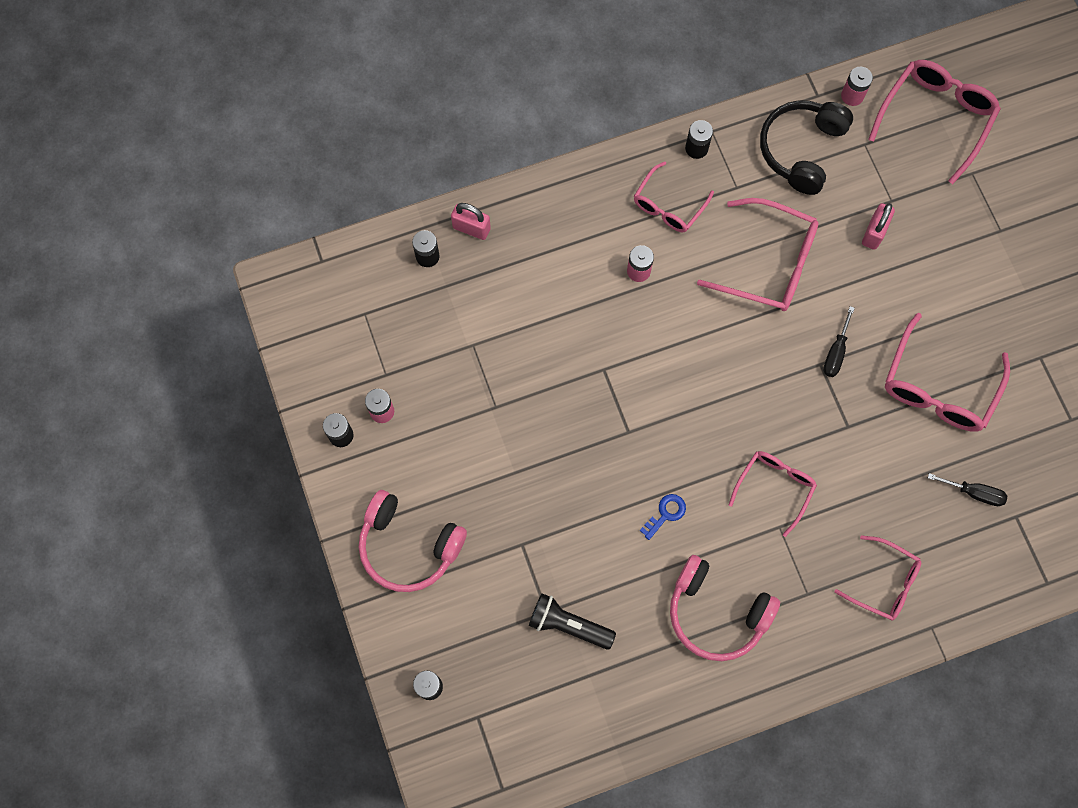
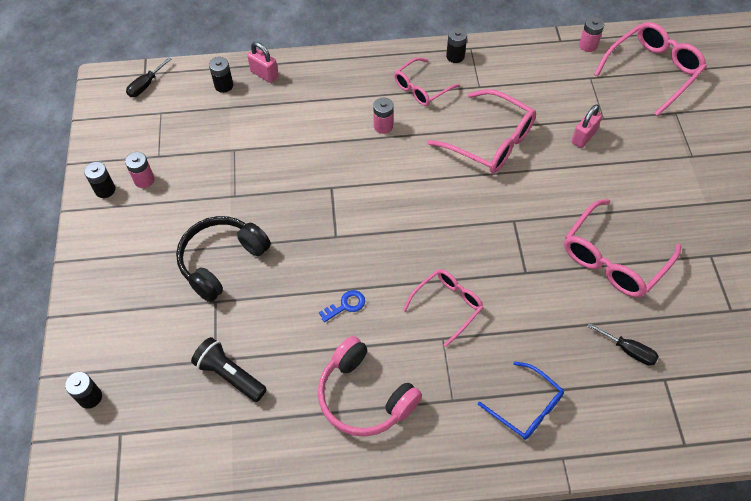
camera: 15 degrees right, 15 degrees down
(409, 546) = (122, 281): pink headphones -> none
(801, 150) = (538, 72): black headphones -> black headphones (221, 261)
(835, 352) = (529, 215): black screwdriver -> black screwdriver (146, 85)
(884, 583) = (527, 407): pink glasses -> blue glasses

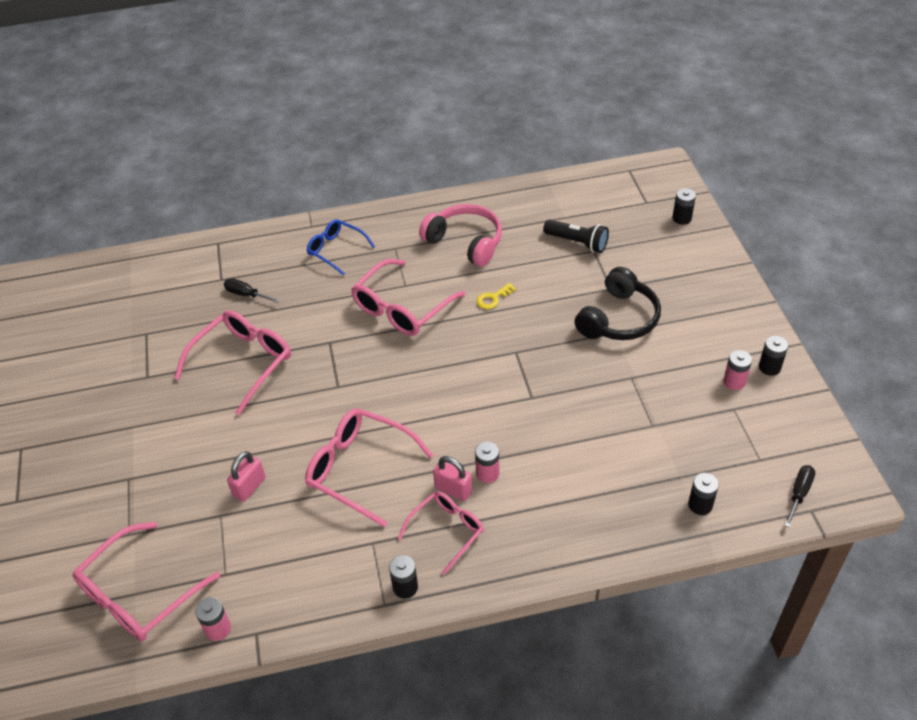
camera: 175 degrees right, 10 degrees down
(264, 74) = (655, 527): pink padlock -> pink padlock (453, 489)
(345, 305) = (493, 298): blue key -> yellow key
(448, 305) = (401, 308): pink glasses -> pink glasses, size x1.59

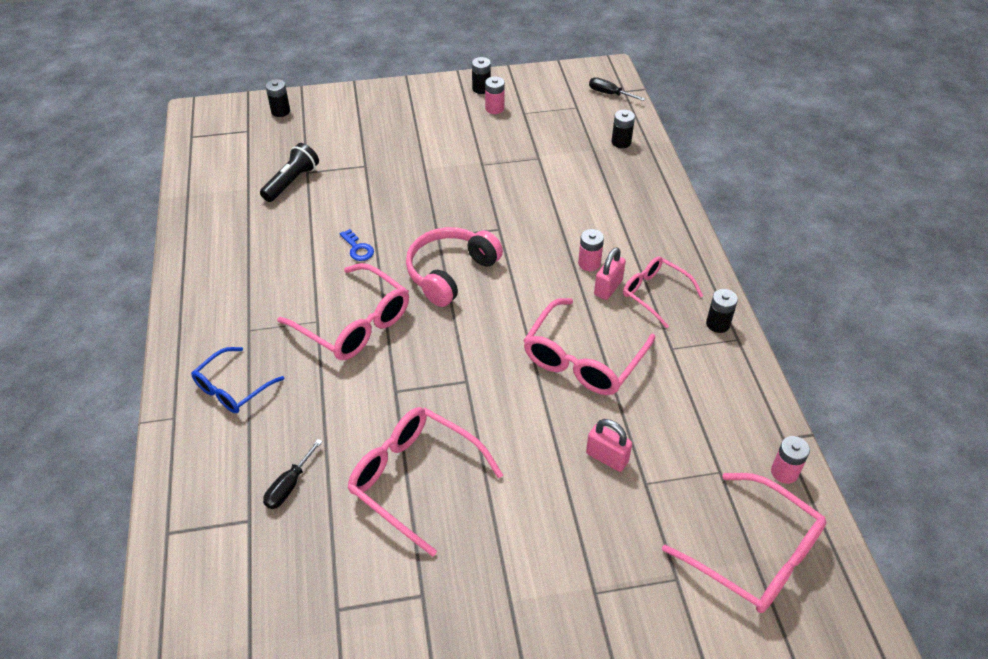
camera: 90 degrees left, 0 degrees up
(465, 242) = (260, 267): pink headphones -> pink headphones (450, 273)
(493, 298) = (358, 248): yellow key -> blue key
(618, 318) = (407, 164): black headphones -> none

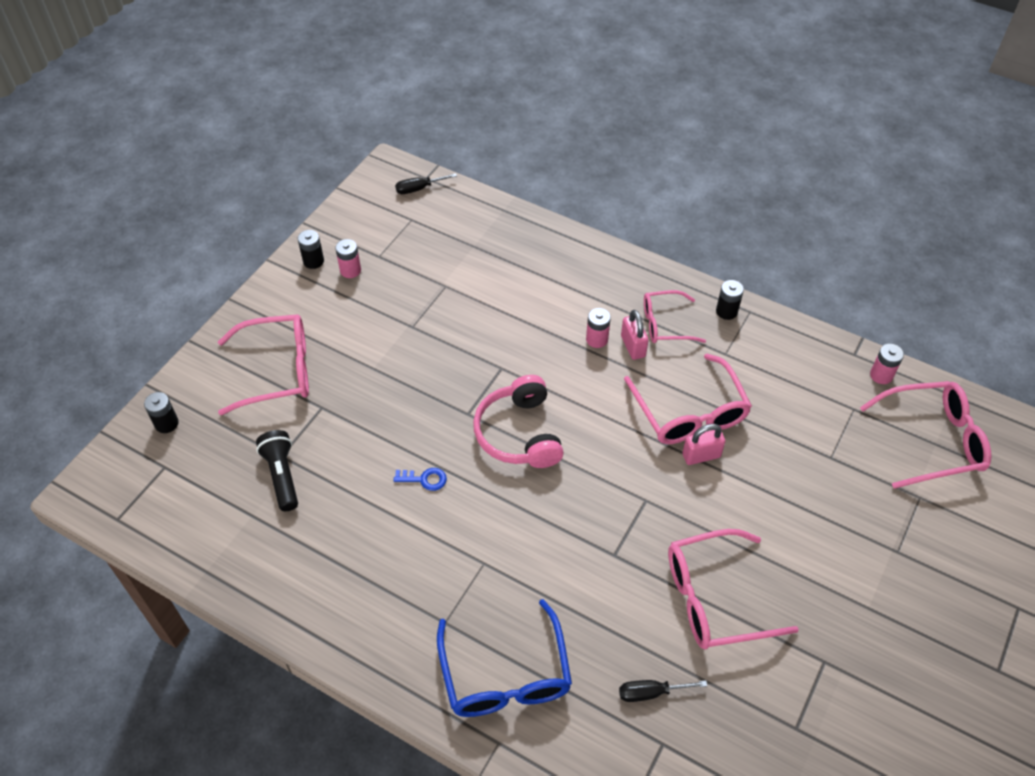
camera: 50 degrees left, 5 degrees up
(232, 389) = (505, 675): blue glasses -> blue glasses, size x1.59
(289, 486) = (650, 692): black screwdriver -> black screwdriver turned 105 degrees clockwise
(355, 324) = (514, 537): pink glasses -> pink glasses (278, 371)
(607, 457) = (791, 463): pink padlock -> pink padlock (701, 455)
(621, 142) = (484, 224): black battery -> none

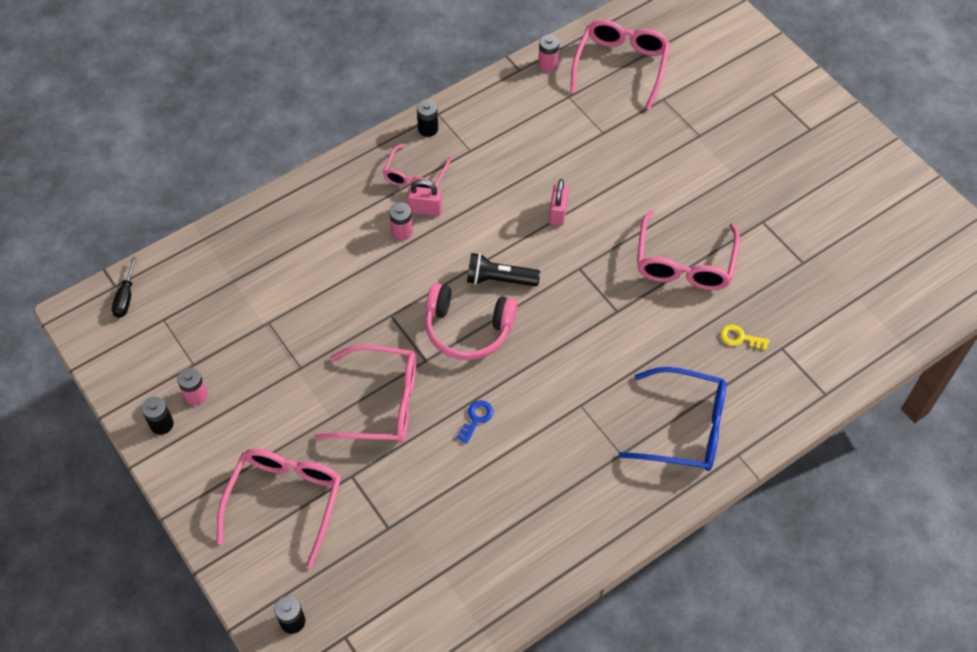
camera: 65 degrees left, 5 degrees up
(282, 476) = (411, 534): black flashlight -> black flashlight (499, 279)
(650, 692) = (740, 338): black screwdriver -> yellow key
(689, 413) = (514, 201): pink glasses -> pink glasses (381, 403)

